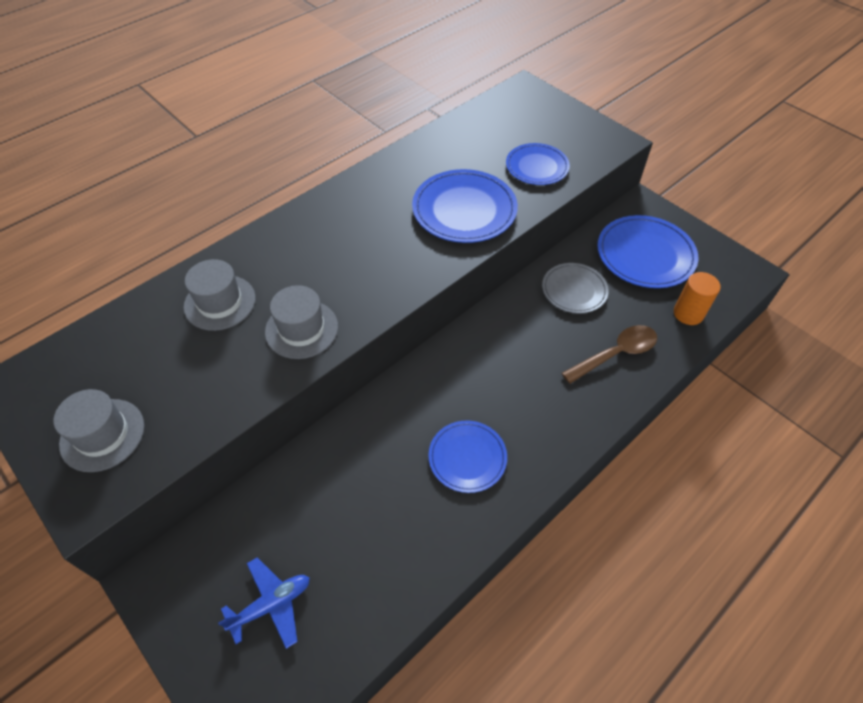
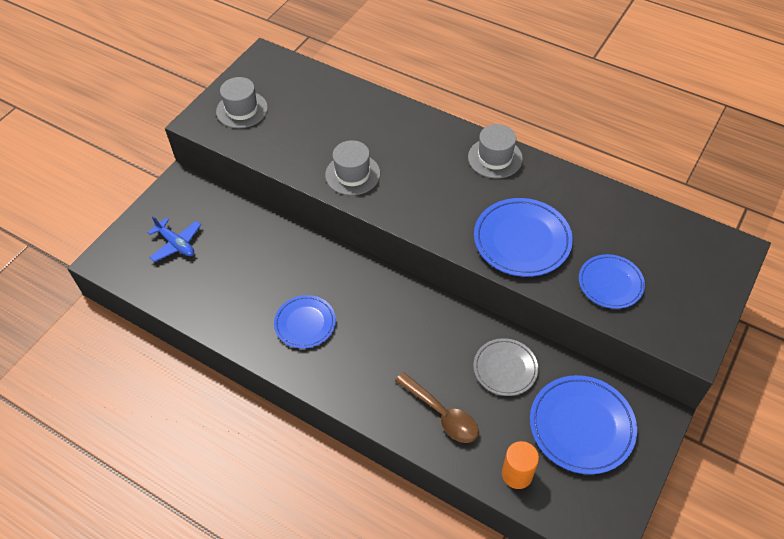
camera: 75 degrees right, 0 degrees up
(220, 302) = (360, 123): grey hat -> grey hat (495, 158)

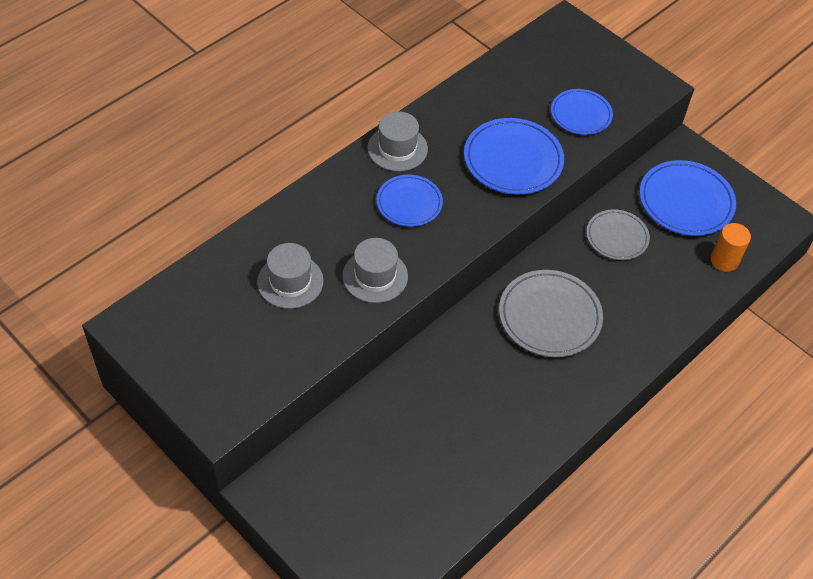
camera: 80 degrees left, 0 degrees up
(176, 244) = (368, 508): blue plane -> none
(242, 110) = (219, 367): grey hat -> grey hat (290, 281)
(305, 323) = (524, 391): blue plate -> blue plate (409, 203)
(390, 328) = (549, 316): none -> grey plate
(442, 414) = (655, 299): brown spoon -> none

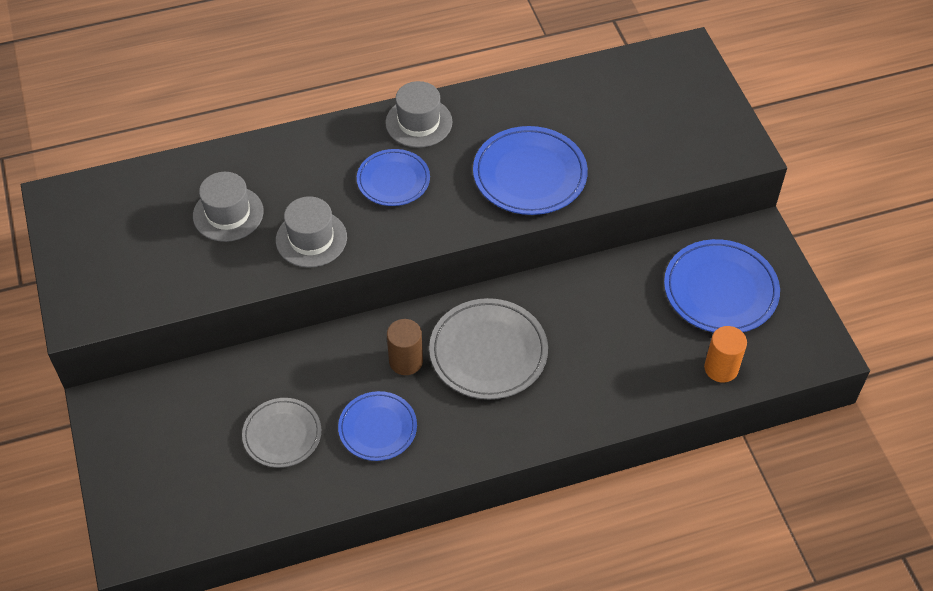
camera: 30 degrees right, 0 degrees up
(491, 349) = (406, 361): none -> brown cylinder
(581, 114) = (636, 153): blue plate -> blue plate (377, 428)
(617, 237) = (616, 299): grey plate -> grey plate (282, 435)

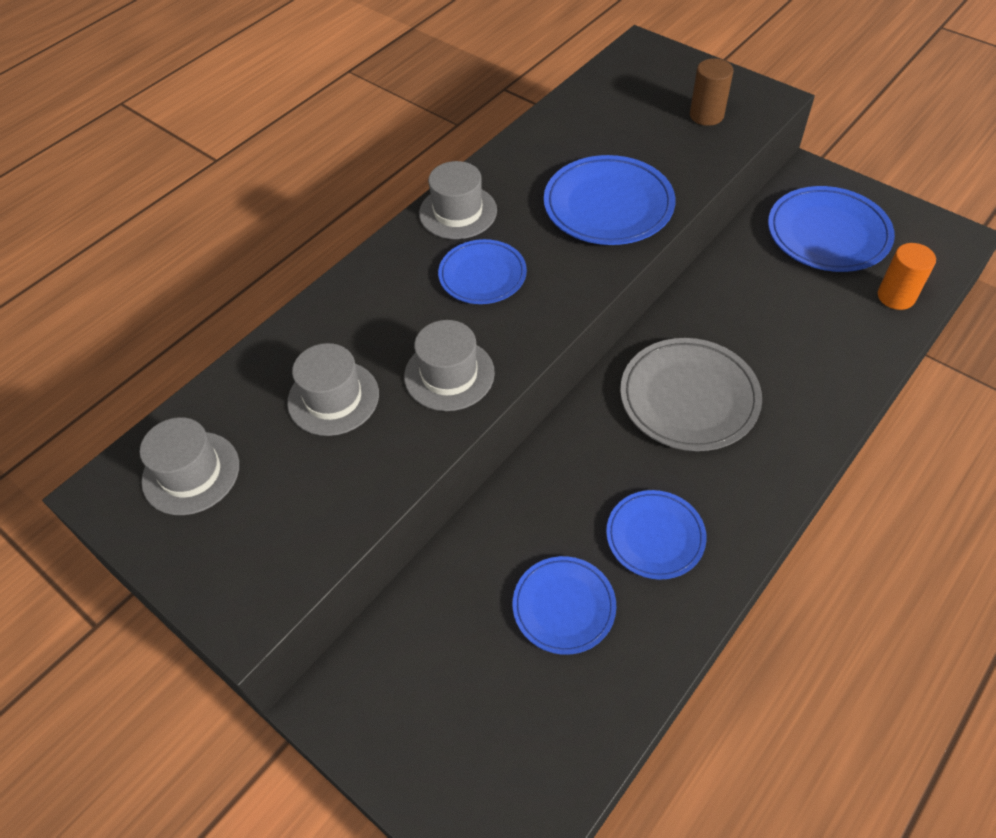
camera: 30 degrees left, 0 degrees up
(111, 214) = (191, 473): none -> grey hat
(282, 435) = (564, 606): grey plate -> blue plate
(406, 361) = (620, 452): brown cylinder -> brown cylinder (706, 115)

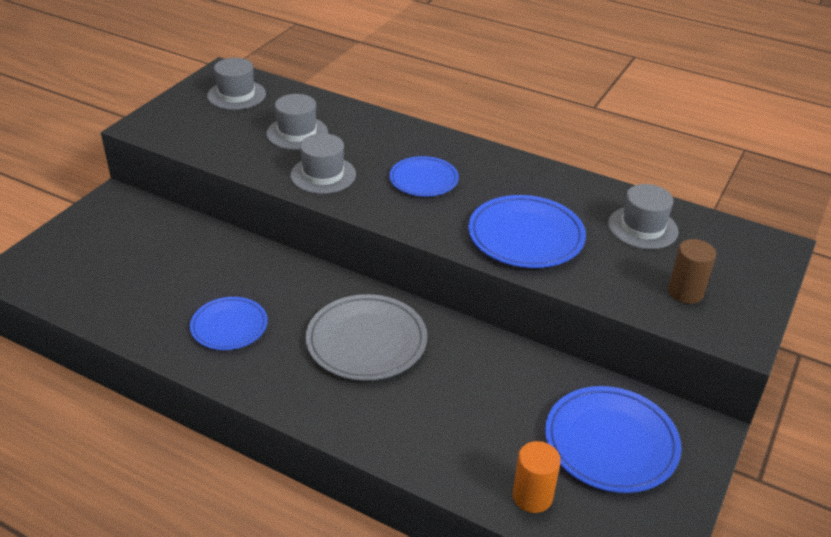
camera: 75 degrees right, 15 degrees down
(458, 212) = (490, 162): grey hat -> grey hat (642, 228)
(564, 606) = (172, 284): blue plate -> none

